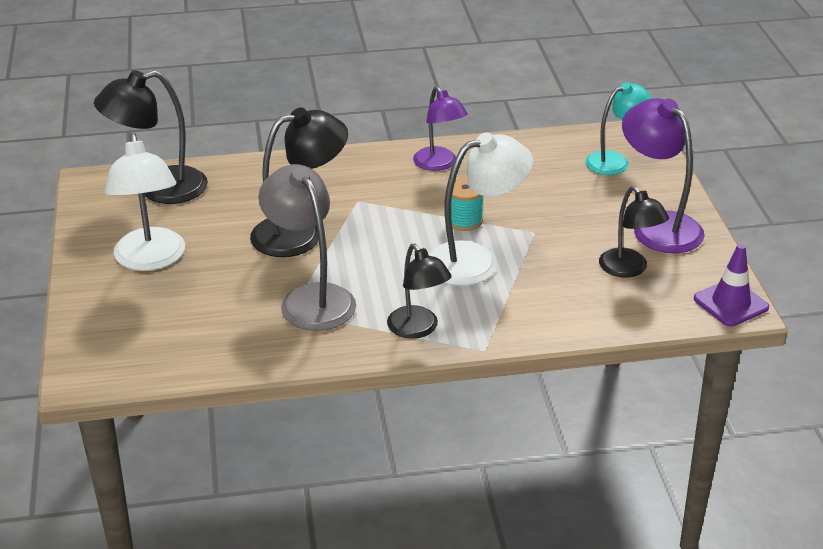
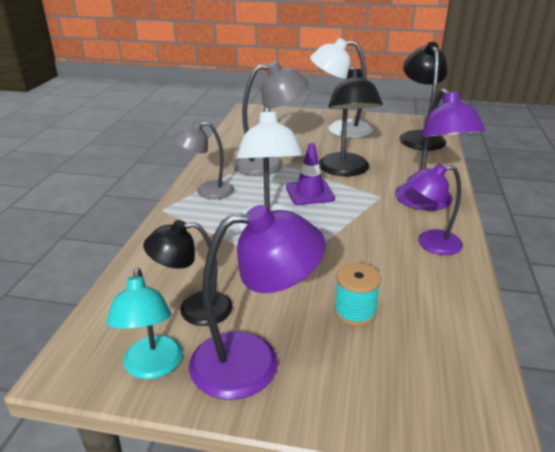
camera: 110 degrees right, 5 degrees down
(356, 170) = (428, 203): none -> purple lamp
(418, 329) = (207, 191): black lamp -> grey lamp
(464, 220) = (329, 236): turquoise spool -> turquoise spool (355, 311)
(615, 161) = (412, 375): turquoise lamp -> turquoise lamp (152, 367)
(731, 303) = (82, 365): purple traffic cone -> purple traffic cone (309, 193)

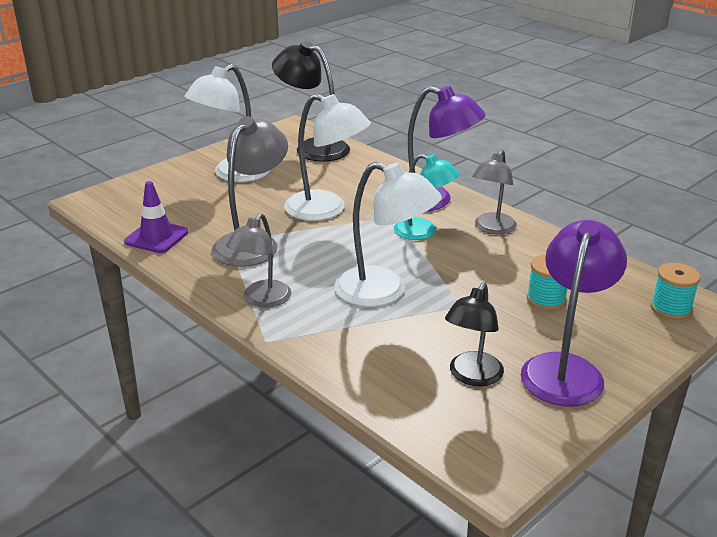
camera: 55 degrees left, 0 degrees up
(152, 367) = (532, 423): turquoise lamp -> turquoise lamp (423, 232)
(309, 193) = (344, 245): purple traffic cone -> purple traffic cone (156, 237)
(345, 170) = (326, 210): black lamp -> white lamp
(430, 243) = (492, 228): purple lamp -> grey lamp
(448, 409) = (670, 309): none -> turquoise spool

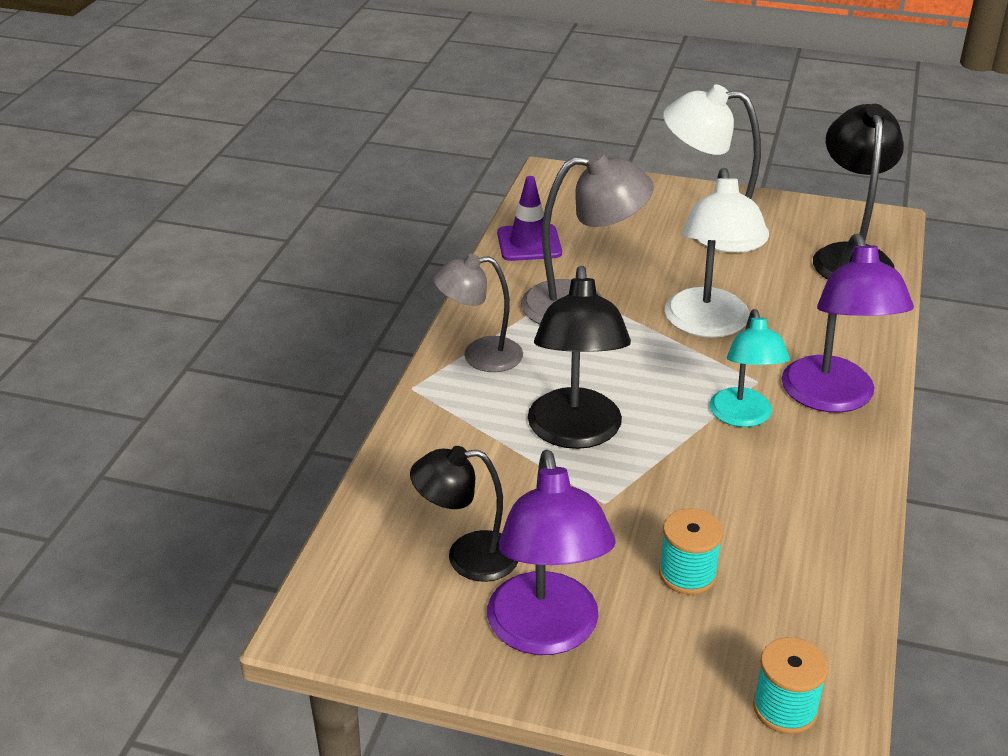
camera: 60 degrees right, 5 degrees up
(384, 292) = (575, 433): white lamp -> black lamp
(492, 228) = (818, 472): grey lamp -> none
(565, 369) = (546, 633): purple lamp -> purple lamp turned 90 degrees clockwise

